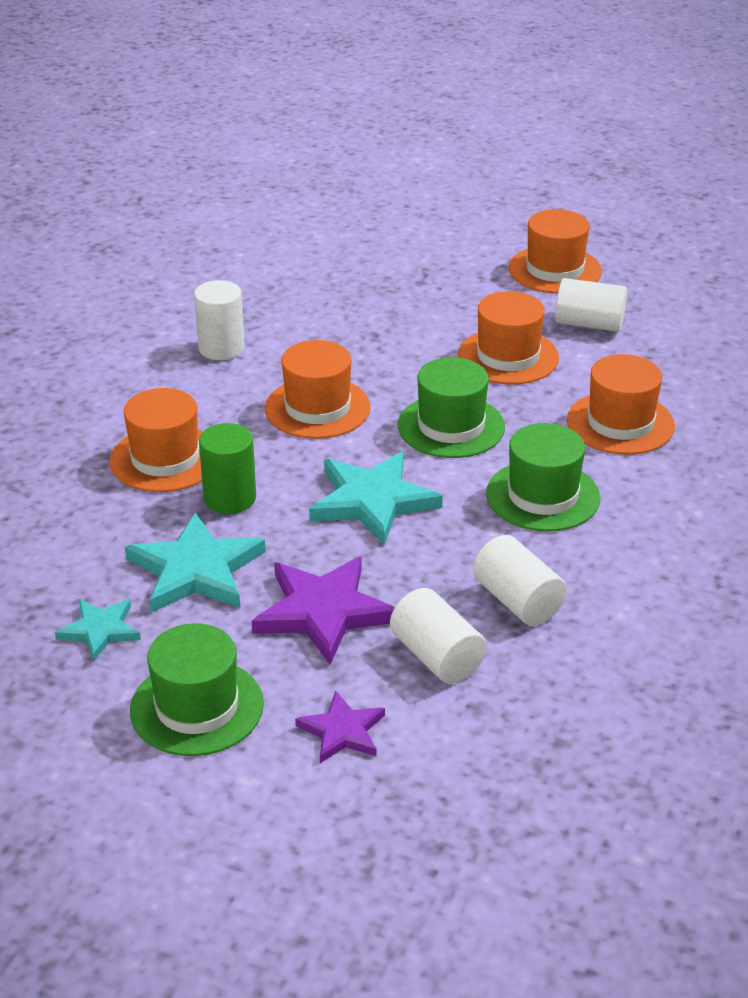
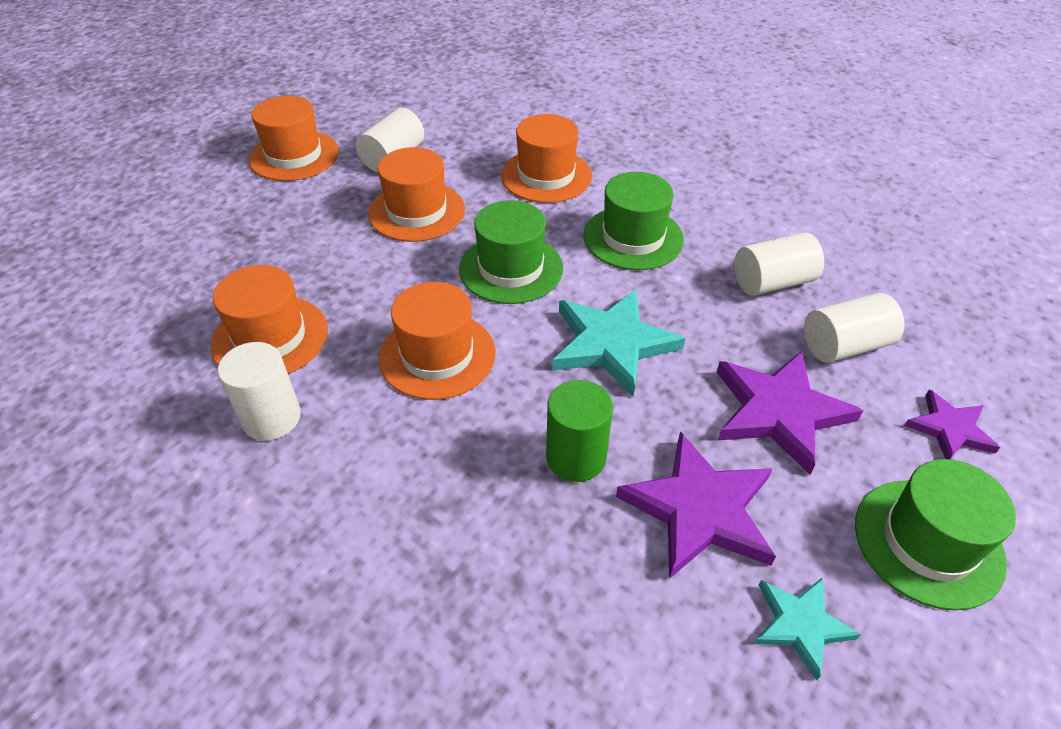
camera: 75 degrees left, 10 degrees up
(165, 459) = (479, 509): orange hat -> orange hat (270, 337)
(196, 570) = (699, 509): turquoise star -> purple star

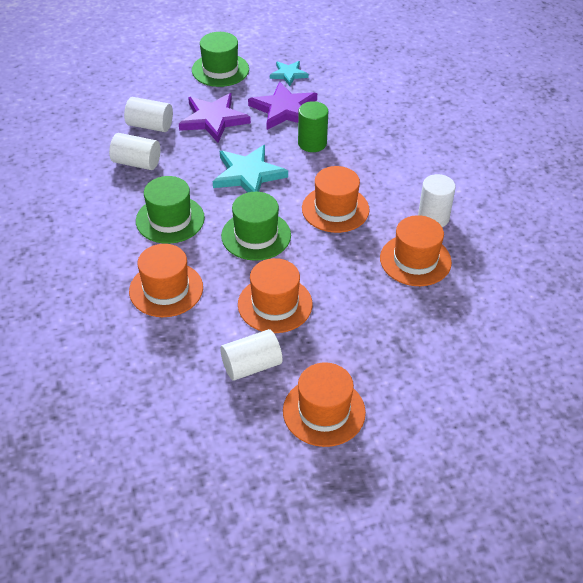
camera: 145 degrees left, 0 degrees up
(950, 429) = (160, 87): purple star -> none

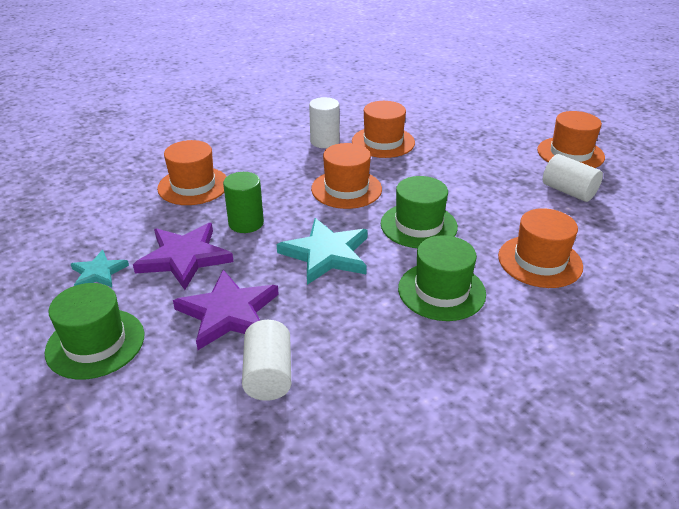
camera: 110 degrees left, 10 degrees down
(136, 163) = (359, 358): white cylinder -> none
(275, 304) = (494, 195): orange hat -> orange hat (193, 186)

